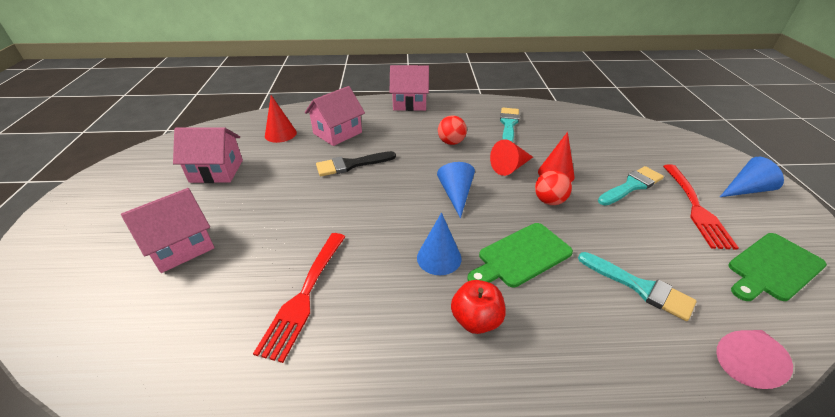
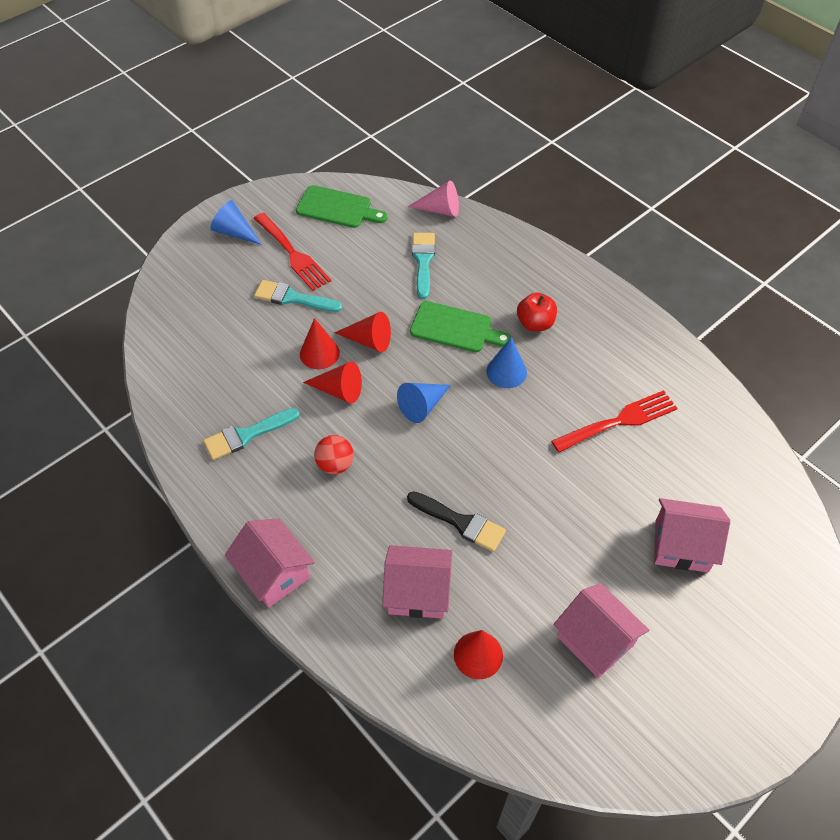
camera: 130 degrees left, 15 degrees up
(549, 201) = (369, 340): red ball -> red cone
(696, 208) = (293, 254): red fork -> red fork turned 90 degrees clockwise

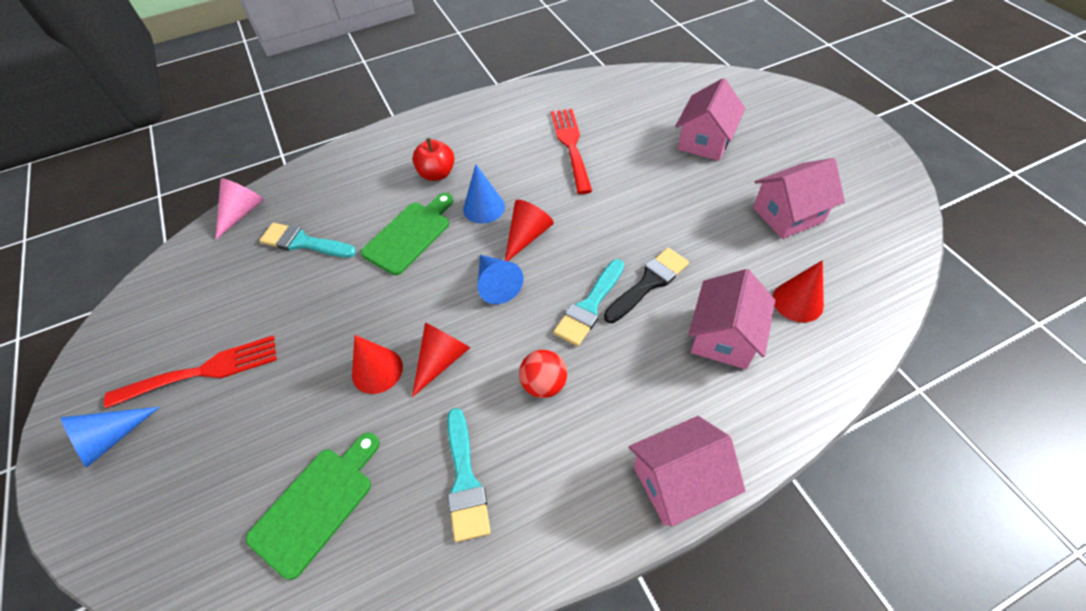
camera: 70 degrees left, 0 degrees up
(293, 298) = (274, 384): turquoise brush -> turquoise brush (589, 306)
(337, 208) = (164, 308): green cutting board -> green cutting board (316, 505)
(369, 340) = (385, 315): red cone -> red cone (527, 236)

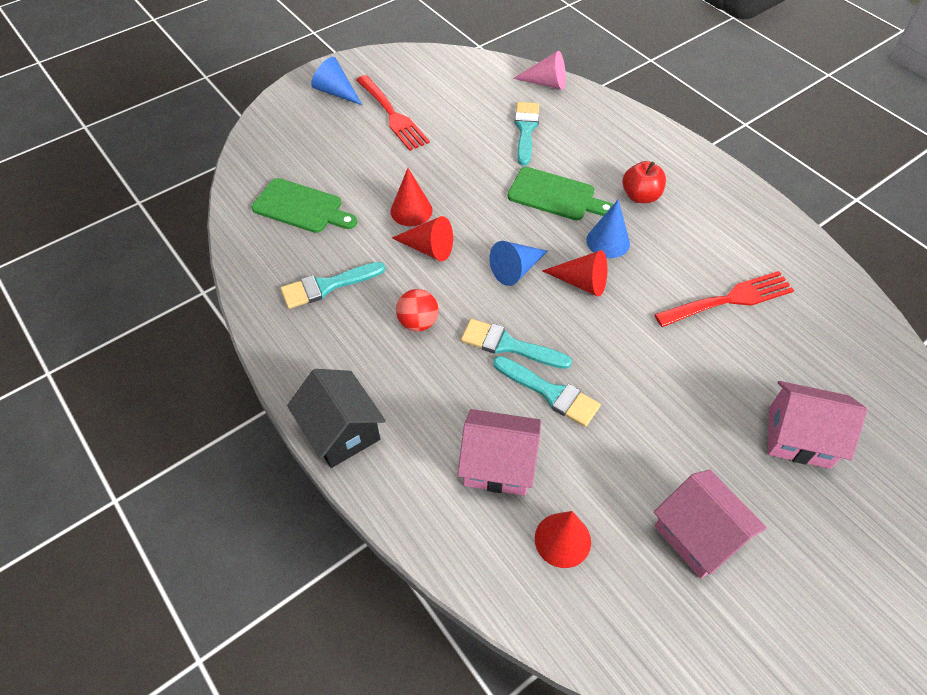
camera: 75 degrees right, 0 degrees up
(648, 283) = (550, 393): black brush -> turquoise brush
(678, 481) = (341, 431): pink house -> black house

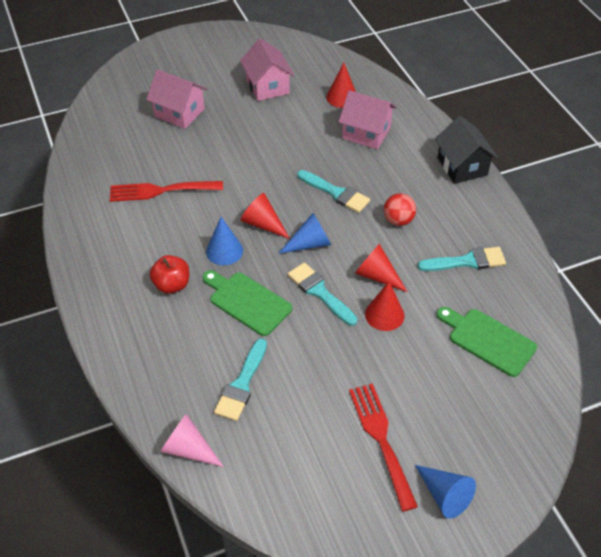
camera: 165 degrees left, 5 degrees down
(550, 393) = (319, 161): turquoise brush -> turquoise brush (320, 292)

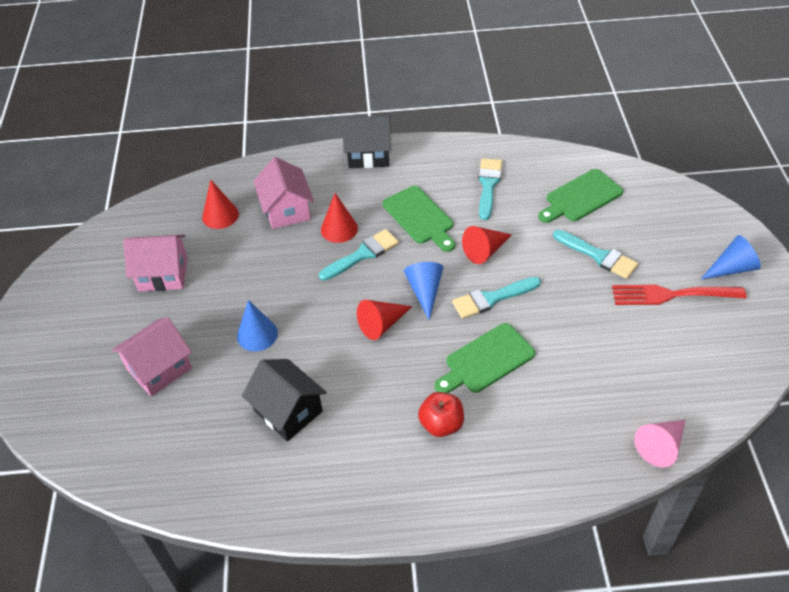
camera: 70 degrees left, 0 degrees up
(160, 191) = (288, 411): red fork -> black house
(224, 251) = (408, 366): blue cone -> blue cone (257, 334)
(242, 384) = (591, 386): turquoise brush -> turquoise brush (598, 256)
(366, 133) = (286, 210): pink house -> pink house turned 60 degrees counterclockwise
(384, 314) = (534, 257): red cone -> red cone (339, 229)
(398, 220) = (420, 217): red ball -> green cutting board

